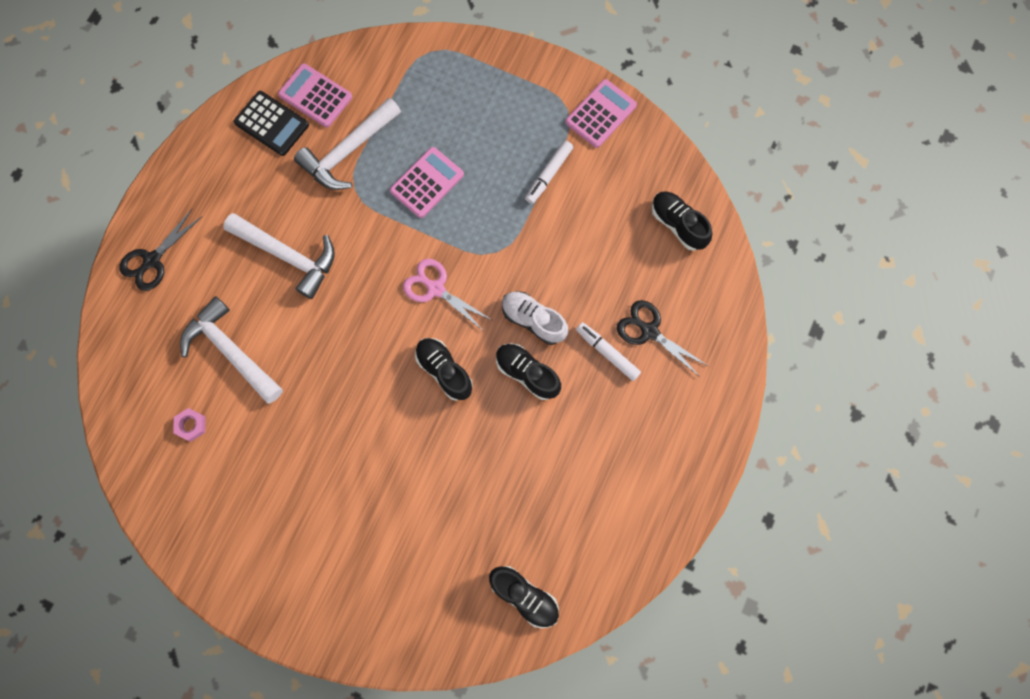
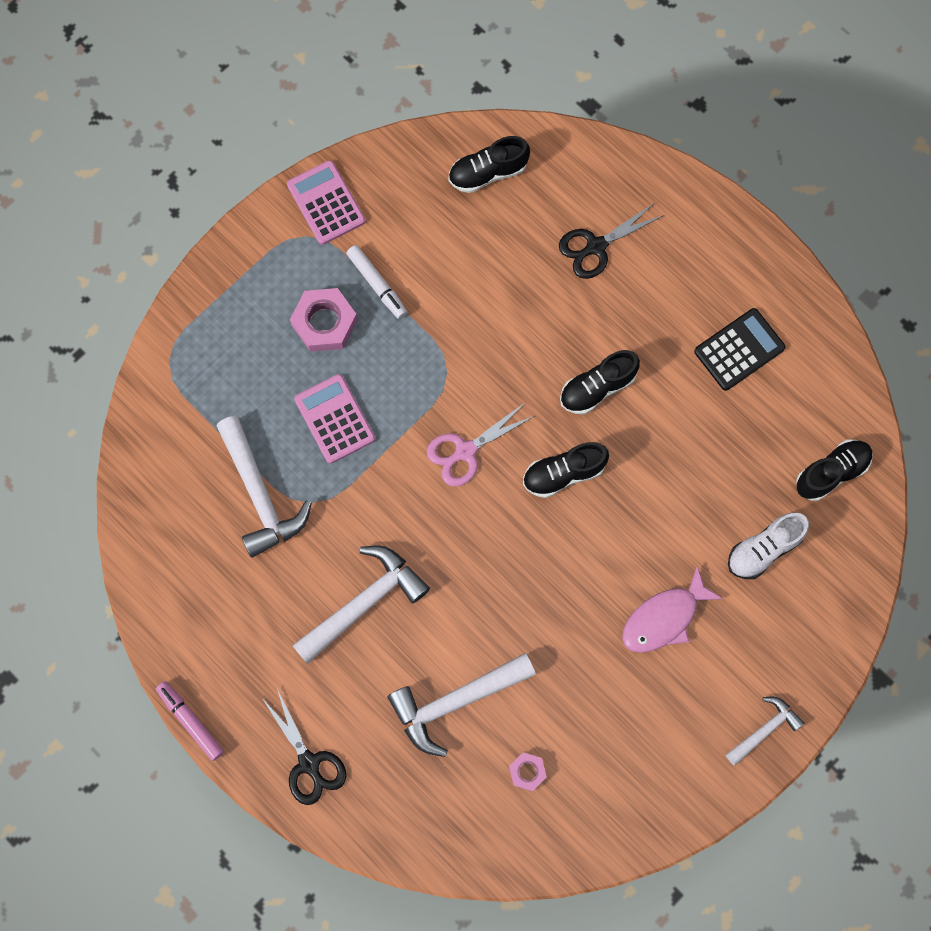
camera: 70 degrees left, 0 degrees up
(160, 166) = (190, 721): none -> pink marker
(272, 124) = (188, 572): black calculator -> black calculator (739, 349)
(281, 609) = (765, 729): none -> white hammer
(315, 96) = (172, 510): pink calculator -> none
(350, 493) = (664, 618): none -> pink fish
(502, 148) = (324, 323): none -> pink nut
(533, 320) = (540, 360): white shoe -> white shoe (763, 549)
(607, 353) = (604, 298): white marker -> none

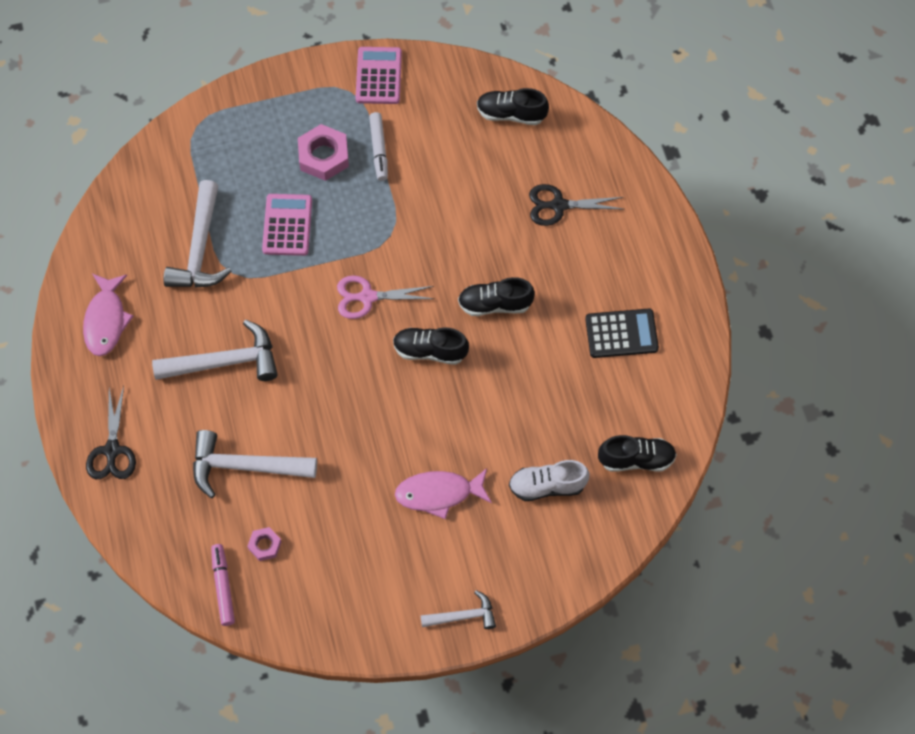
camera: 30 degrees right, 10 degrees down
(190, 721) = (49, 375): pink marker -> pink marker (223, 586)
(212, 628) = (106, 320): none -> pink fish

